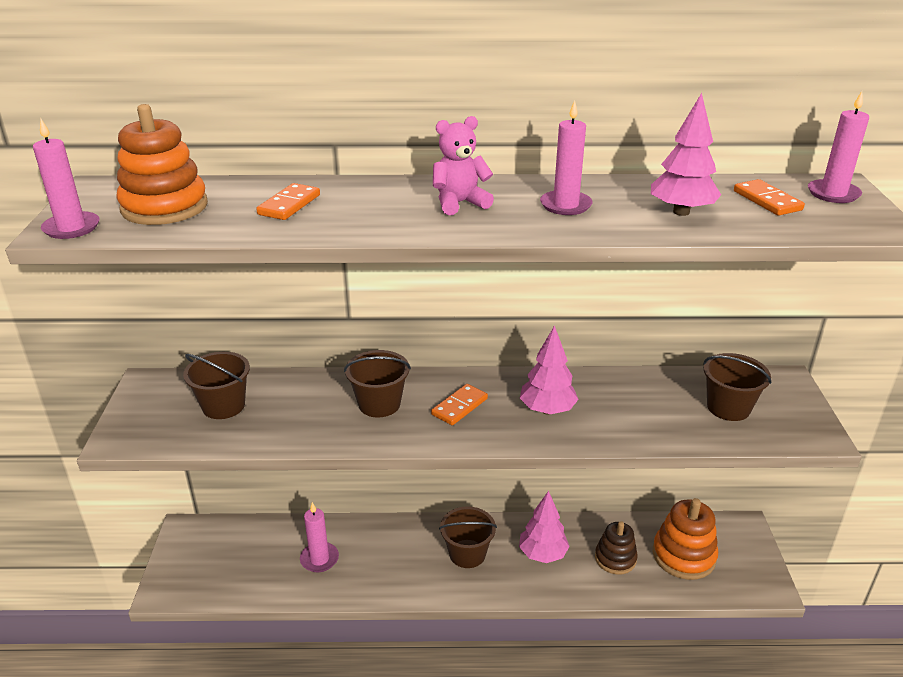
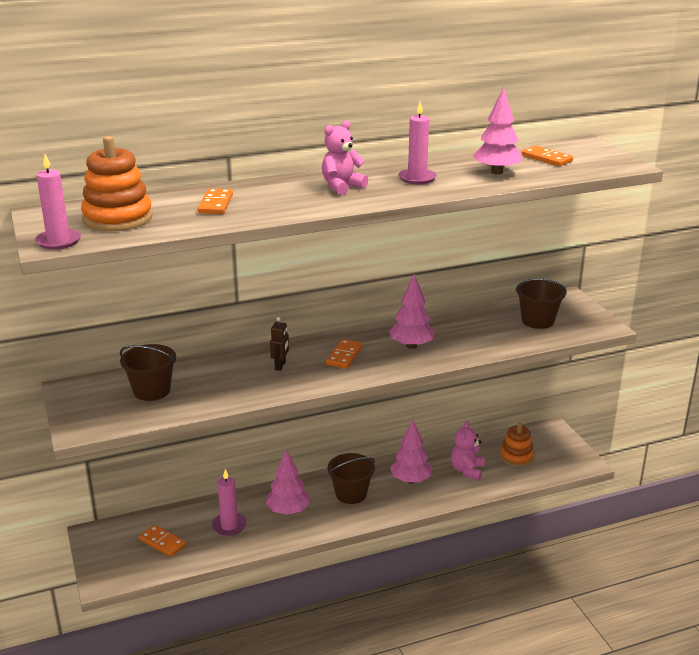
camera: 20 degrees left, 5 degrees down
(243, 560) = (162, 542): none -> orange domino
(379, 404) = (280, 366): brown bucket -> brown robot
(389, 557) = (288, 511): none -> pink tree
(615, 558) = (467, 470): brown stacking toy -> pink teddy bear
(683, 555) = (516, 457): orange stacking toy -> orange stacking toy, size x0.66
(833, 194) = (585, 149): pink candle -> none

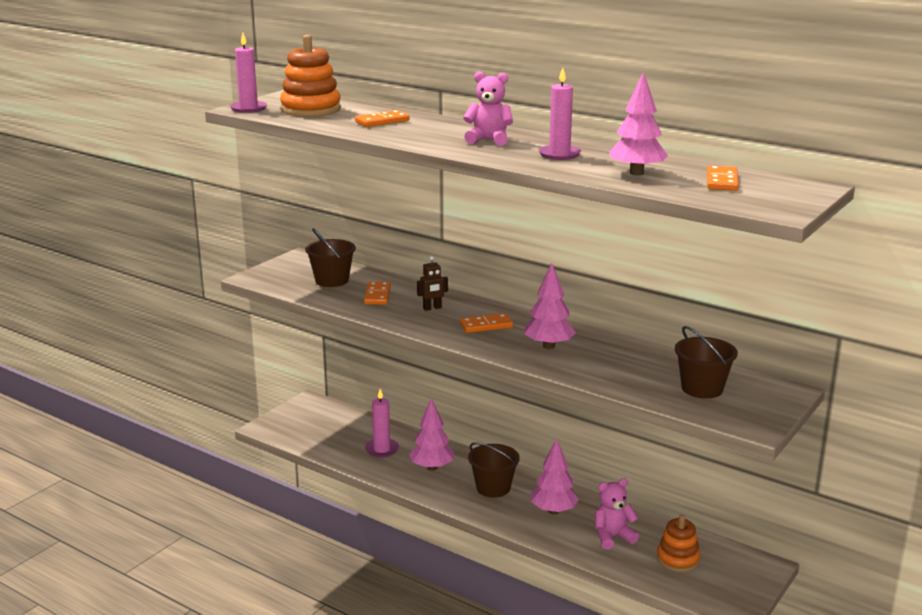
camera: 55 degrees right, 5 degrees down
(162, 542) = (330, 431): orange domino -> orange domino (377, 295)

